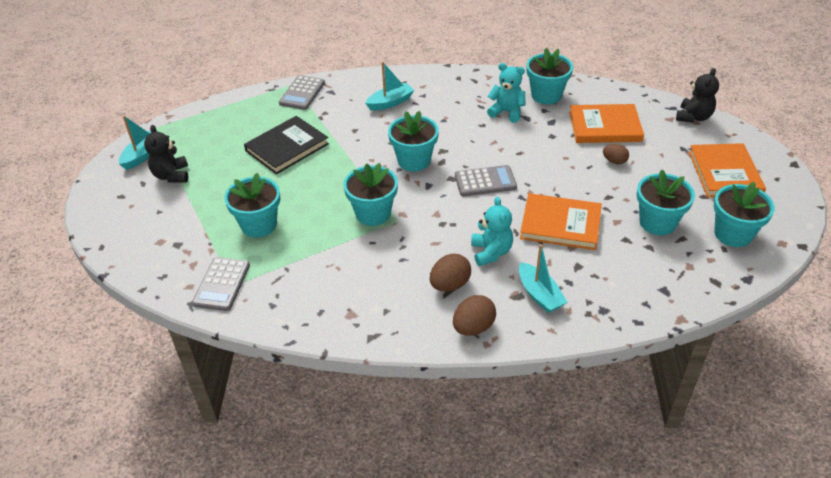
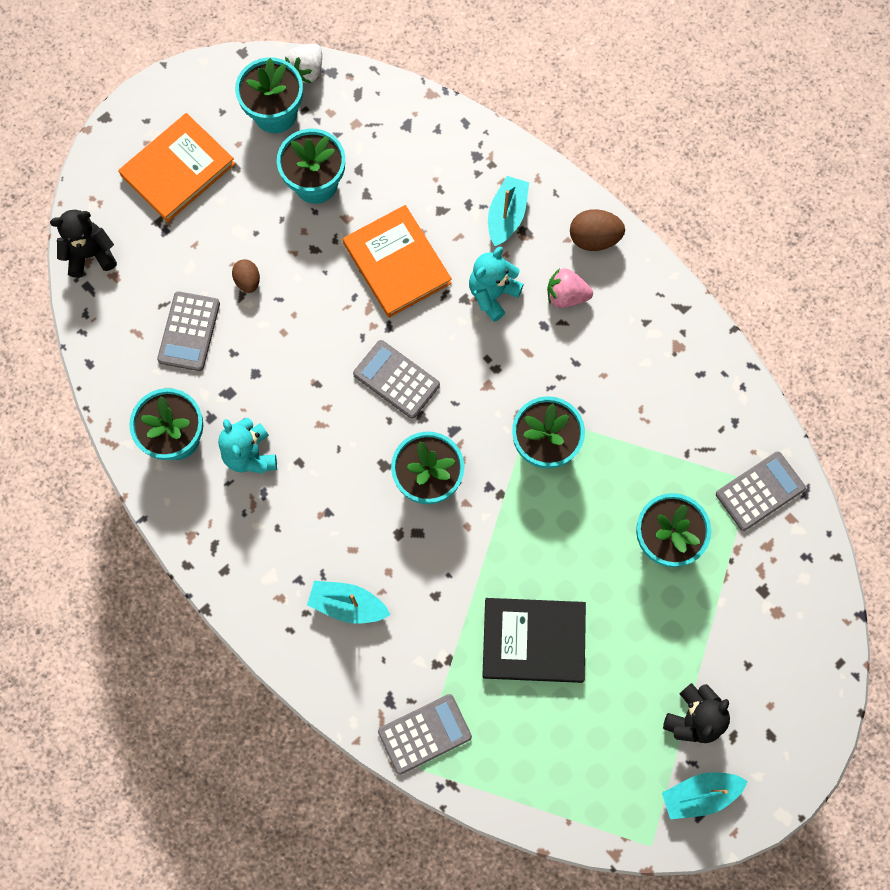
camera: 135 degrees left, 30 degrees up
(450, 285) = (566, 296): brown egg -> pink strawberry
(605, 126) = (189, 331): orange book -> grey calculator
(759, 268) = (307, 71): none -> white strawberry

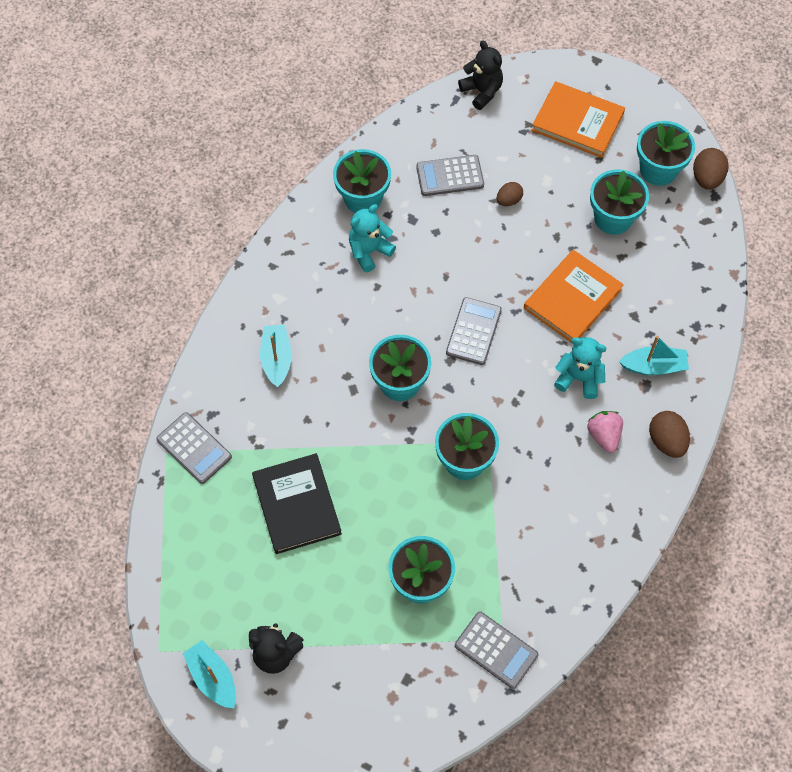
camera: 70 degrees right, 10 degrees down
(307, 71) = (707, 178): white strawberry -> brown egg

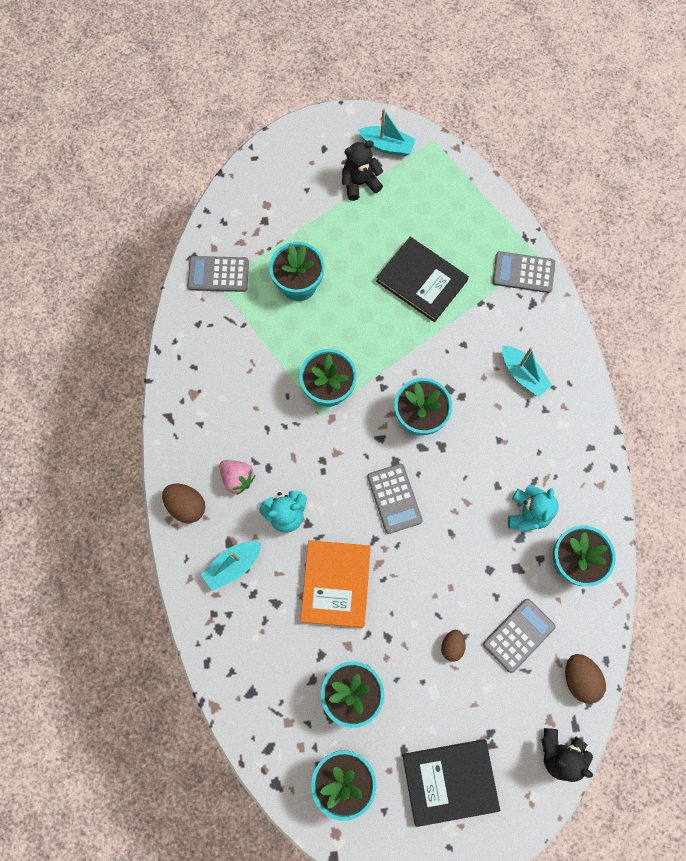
camera: 145 degrees right, 10 degrees up
(577, 122) = (449, 781): orange book -> black book
(707, 178) = (294, 800): brown egg -> brown egg (579, 678)

